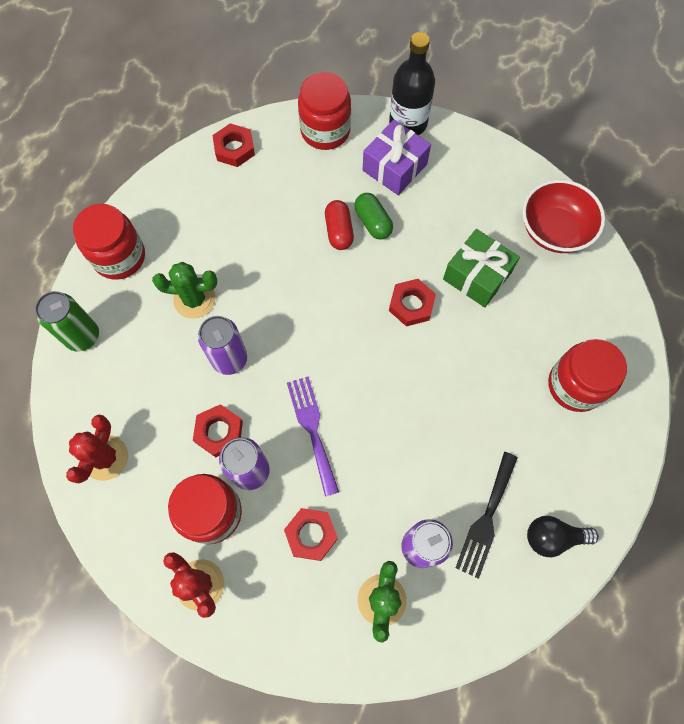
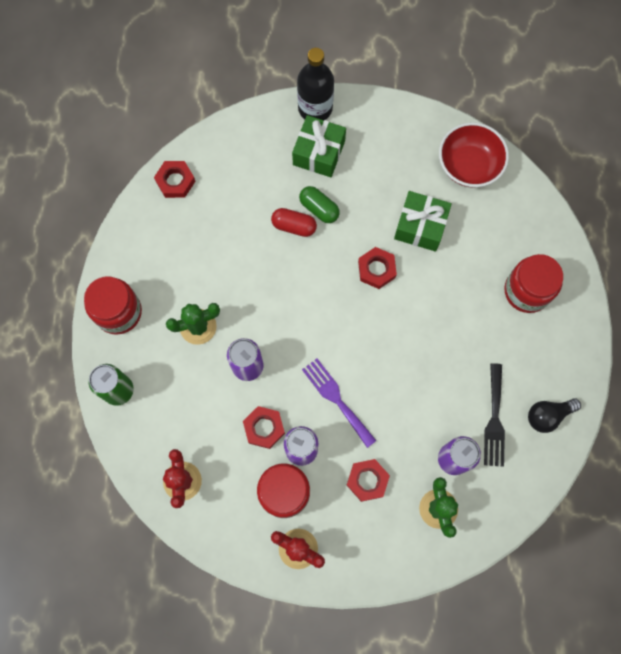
camera: 20 degrees left, 5 degrees up
(325, 131) = (247, 138): red jar -> none
(339, 231) = (294, 226): red capsule -> red capsule turned 45 degrees counterclockwise
(395, 167) = (319, 153): purple gift -> green gift

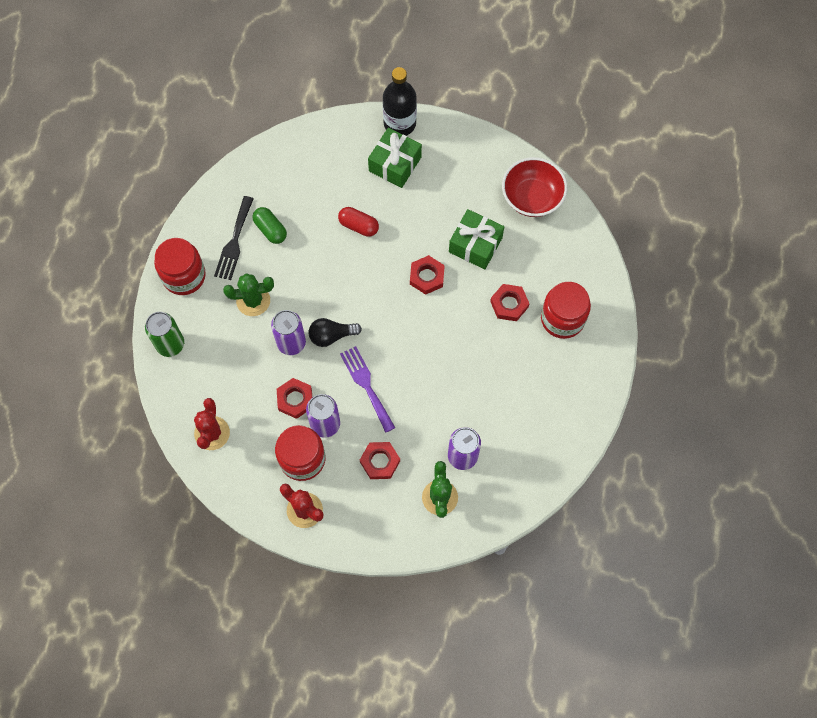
camera: 10 degrees right, 5 degrees down
(175, 181) = (258, 169): red nut -> red nut (509, 304)
(319, 208) = (385, 214): green capsule -> green capsule (270, 229)
(494, 420) = (508, 428): black fork -> black fork (234, 242)
(548, 415) = (558, 433): black light bulb -> black light bulb (331, 335)

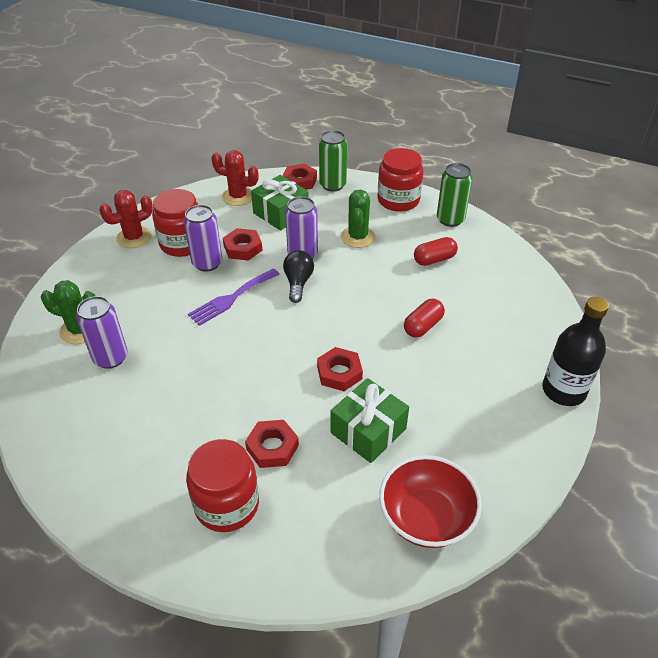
camera: 105 degrees right, 25 degrees down
(206, 224) = (450, 219): none -> green can
(234, 242) = (426, 234): black fork -> none
(270, 229) = (434, 259): green capsule -> red capsule
(366, 385) = (231, 298): purple fork -> purple fork turned 150 degrees clockwise
(380, 461) = (146, 293): red nut -> red nut (299, 181)
(395, 164) = (502, 374): green gift -> green gift (281, 213)

